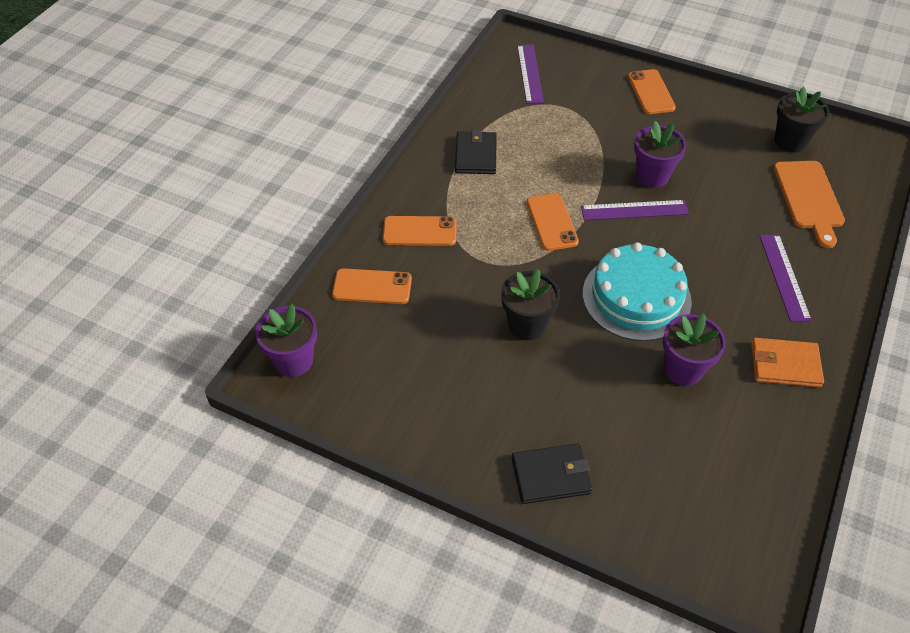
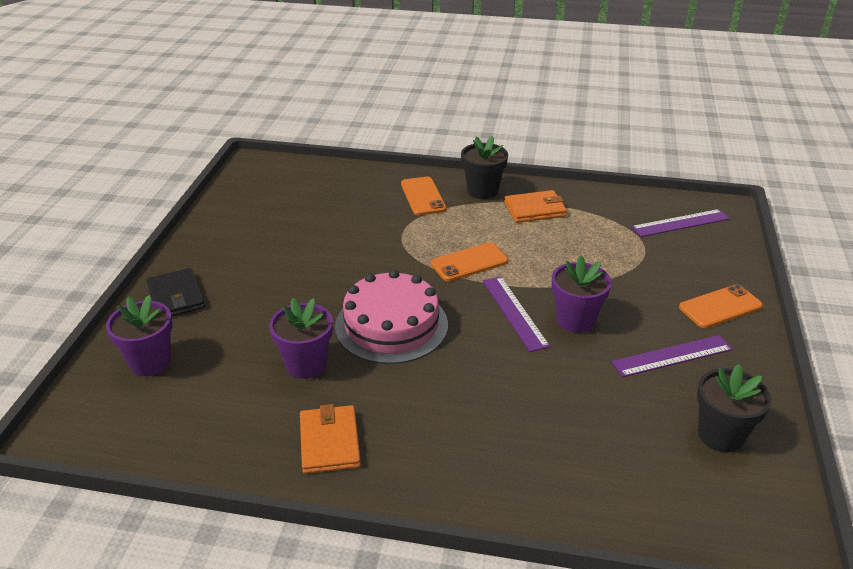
camera: 75 degrees right, 15 degrees down
(293, 361) = (270, 168): purple flower pot -> purple flower pot (150, 362)
(372, 287) = (352, 186): orange phone -> none
(476, 155) = (535, 209): black wallet -> orange wallet
(527, 325) = (335, 264): black flower pot -> black flower pot (482, 191)
(636, 297) = (391, 325): turquoise cake -> pink cake
(784, 276) = (465, 437): purple ruler -> purple ruler (672, 356)
(809, 198) = (618, 457): orange cutting board -> none

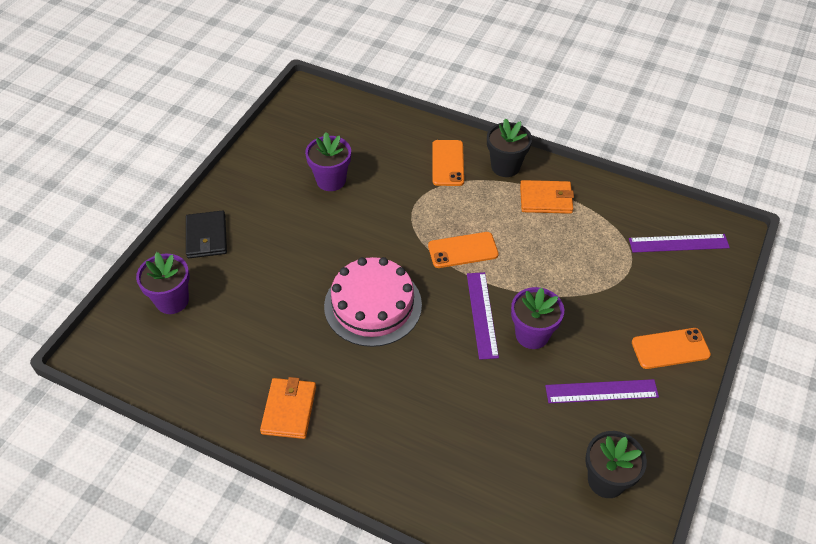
camera: 15 degrees right, 15 degrees up
(306, 364) = (291, 330): purple flower pot -> purple flower pot (331, 180)

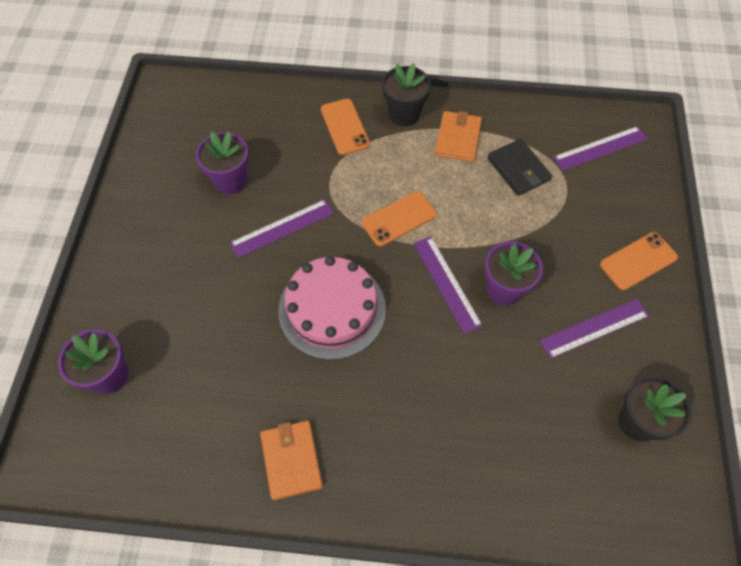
camera: 20 degrees left, 10 degrees up
(206, 237) = (118, 287): black wallet -> black wallet (518, 169)
(358, 229) = (282, 228): none -> purple ruler
(546, 199) = (458, 138): orange wallet -> orange wallet turned 60 degrees counterclockwise

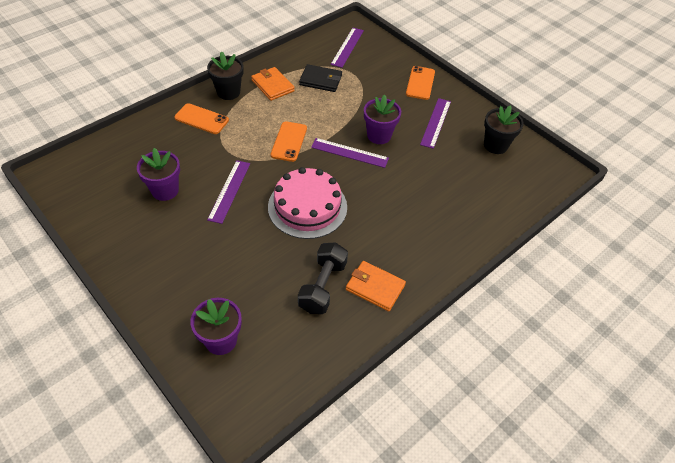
camera: 50 degrees left, 10 degrees down
(246, 409) = (322, 286): none -> black dumbbell

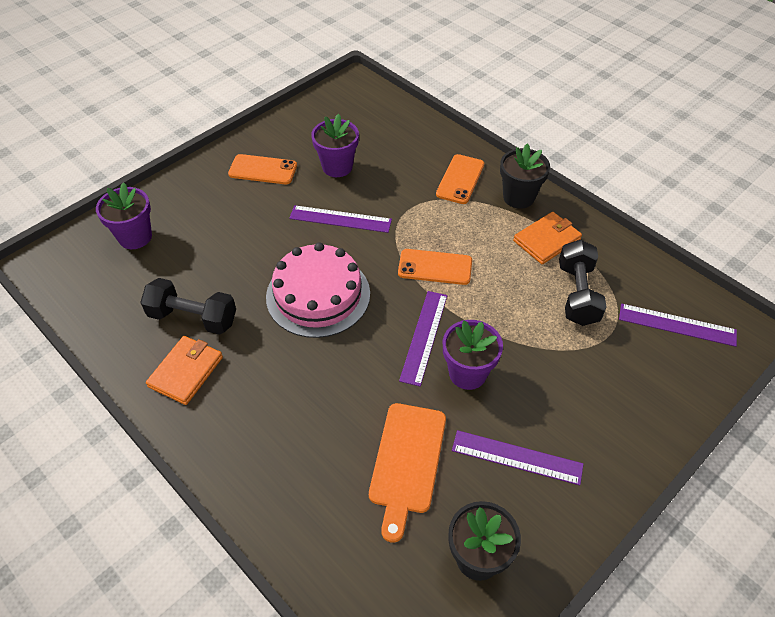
camera: 90 degrees right, 0 degrees up
(320, 80) = (577, 294): black wallet -> black dumbbell
(420, 83) = (617, 436): orange phone -> orange phone (263, 170)
(442, 168) = (407, 462): none -> orange cutting board

